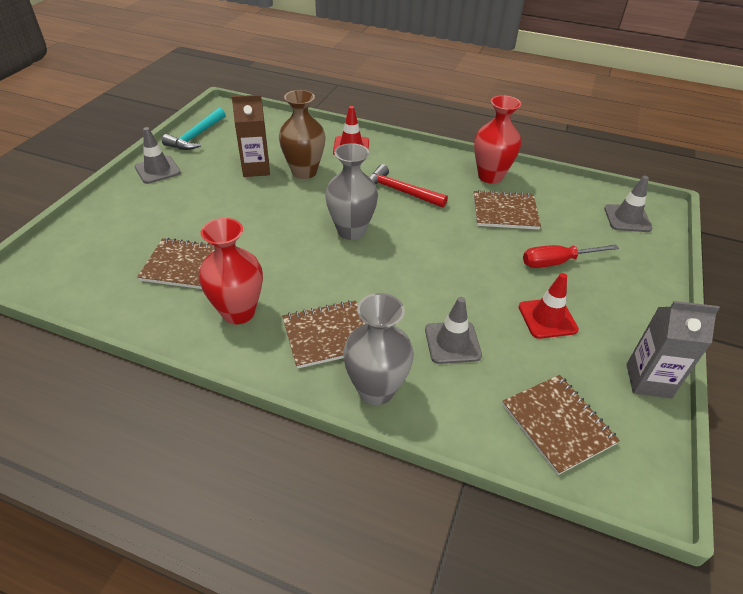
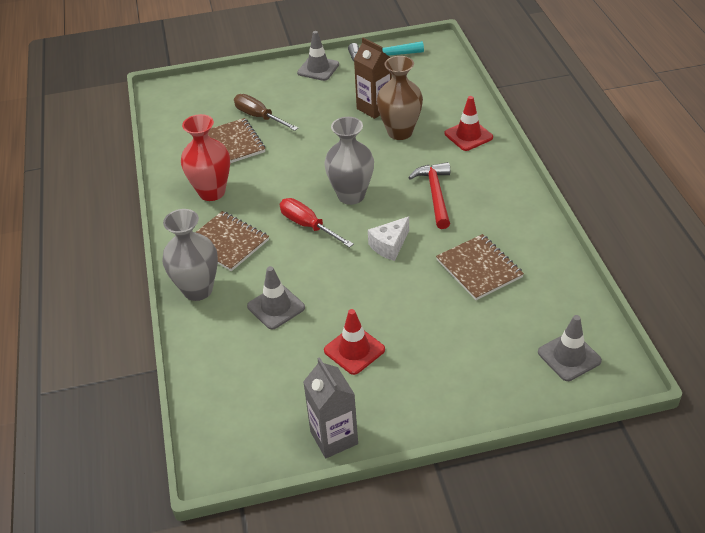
camera: 60 degrees right, 0 degrees up
(170, 231) = (259, 117): none -> brown screwdriver
(436, 240) = (389, 246): none -> white cheese
(490, 176) = (528, 236): red vase -> none
(557, 262) = (438, 330): red screwdriver -> red screwdriver (308, 226)
(557, 424) = (241, 396): brown notebook -> none

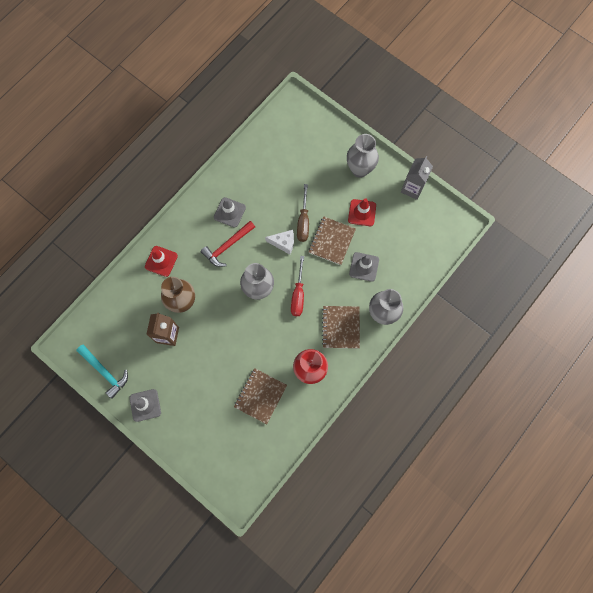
camera: 130 degrees left, 30 degrees up
(259, 117) = (223, 402): brown screwdriver -> brown screwdriver (303, 221)
(426, 388) = (359, 169): none -> grey vase
(479, 268) = (270, 191): brown notebook -> brown notebook (331, 241)
(569, 356) = (298, 125): grey traffic cone -> grey traffic cone (229, 212)

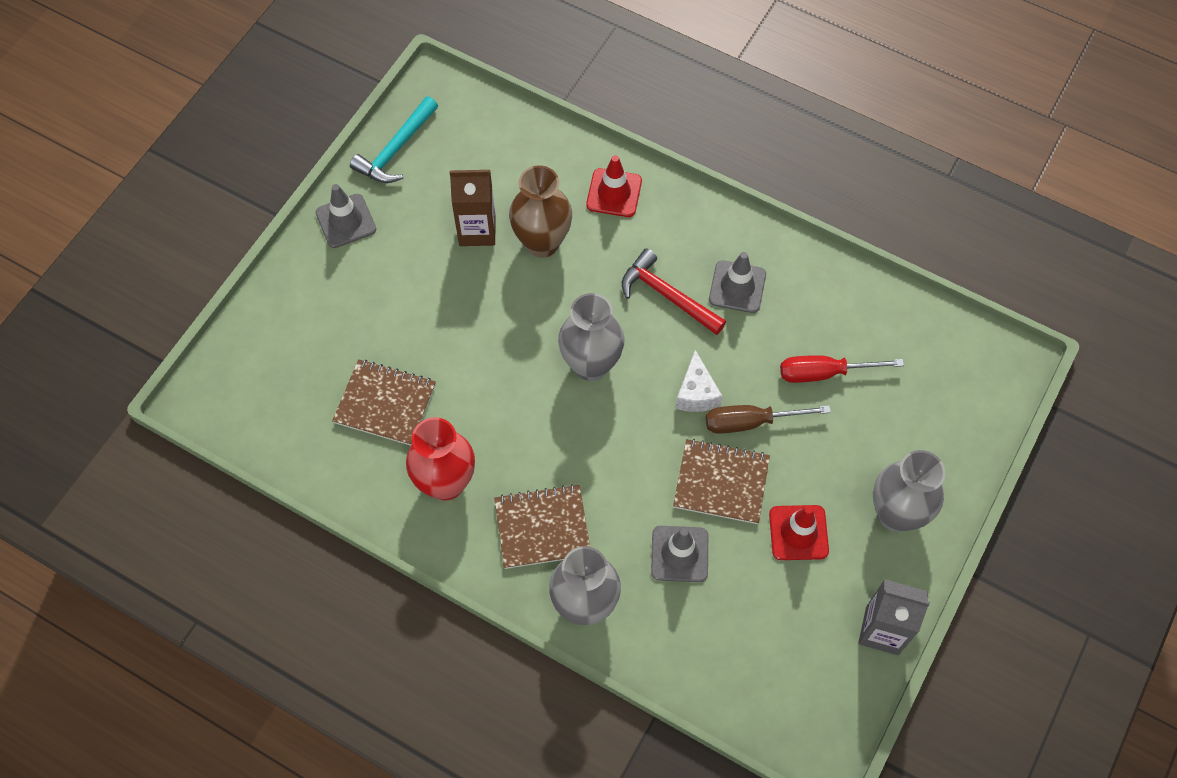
camera: 80 degrees right, 10 degrees down
(298, 295) = (595, 437): red screwdriver -> red screwdriver (824, 373)

